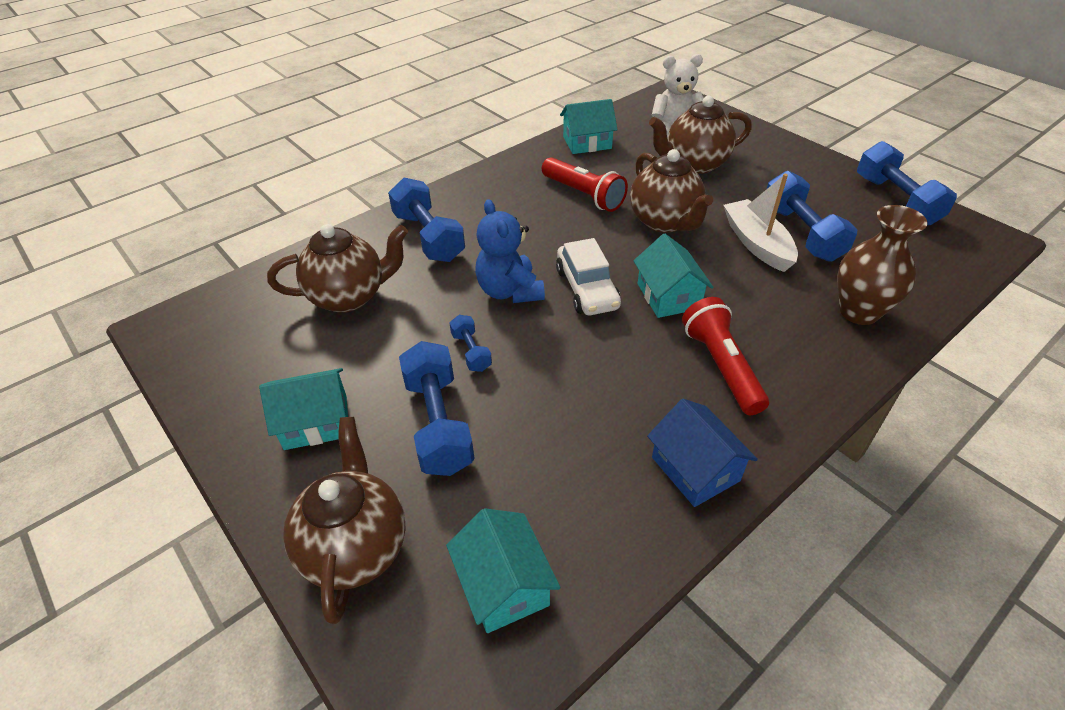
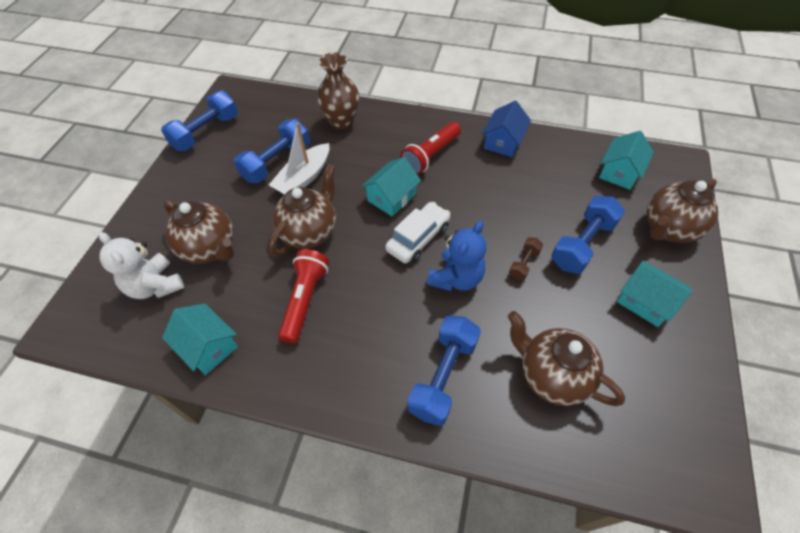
camera: 125 degrees left, 10 degrees up
(471, 352) = (524, 263): blue dumbbell -> brown dumbbell

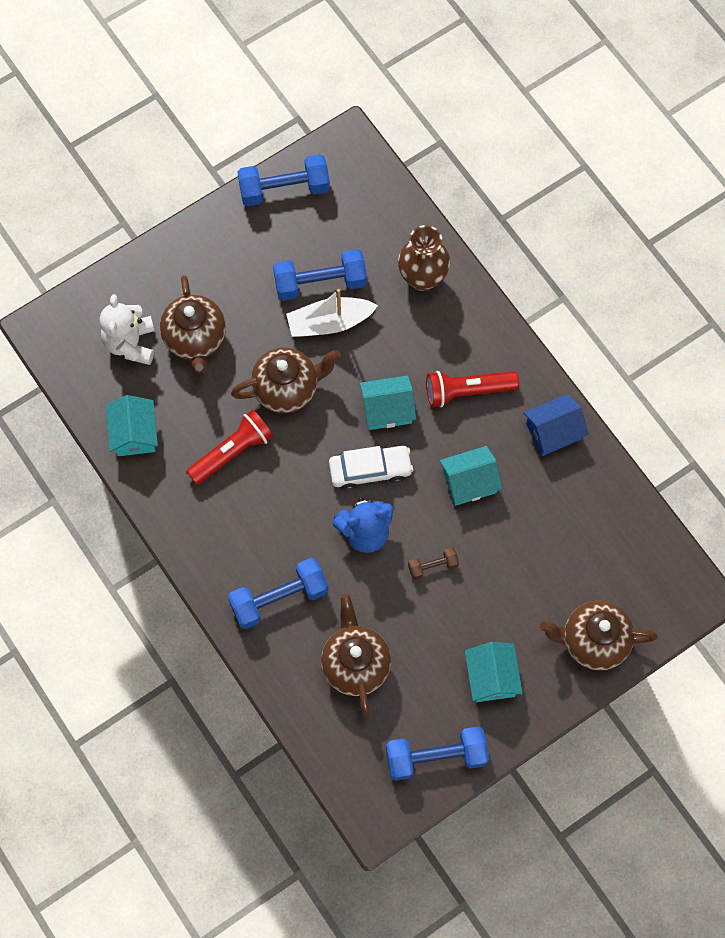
camera: 40 degrees right, 15 degrees up
(582, 244) = (501, 591): blue dumbbell -> blue dumbbell (436, 756)
(619, 172) = (623, 555): turquoise house -> turquoise house (469, 482)

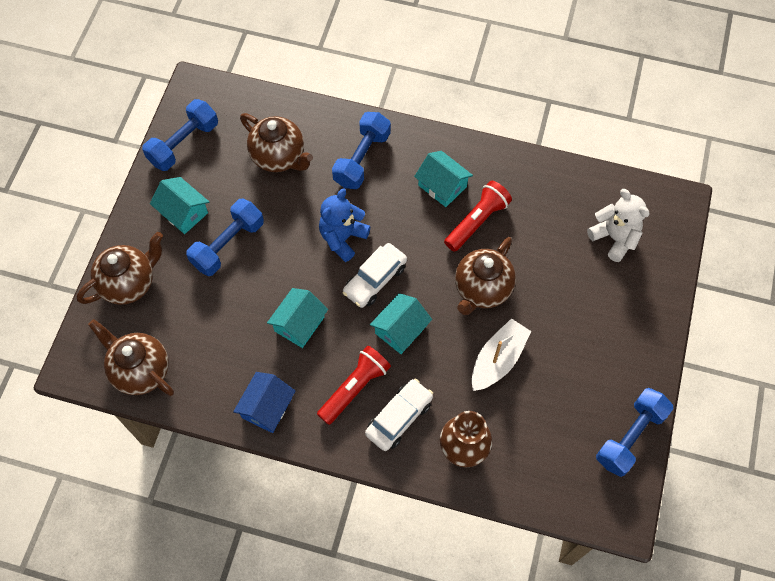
camera: 140 degrees right, 5 degrees down
(134, 433) = (550, 185): turquoise house -> turquoise house (442, 186)
(195, 339) = (576, 274): brown teapot -> brown teapot (140, 370)
(232, 452) = (477, 221): red flashlight -> red flashlight turned 150 degrees counterclockwise
(320, 283) = (532, 384): blue dumbbell -> blue dumbbell (228, 244)
(433, 566) = (278, 250): brown dumbbell -> none
(451, 340) = (399, 418): none -> white car

